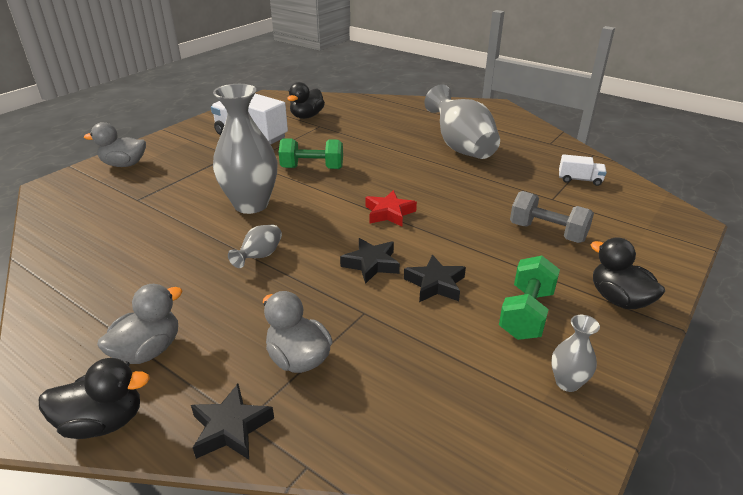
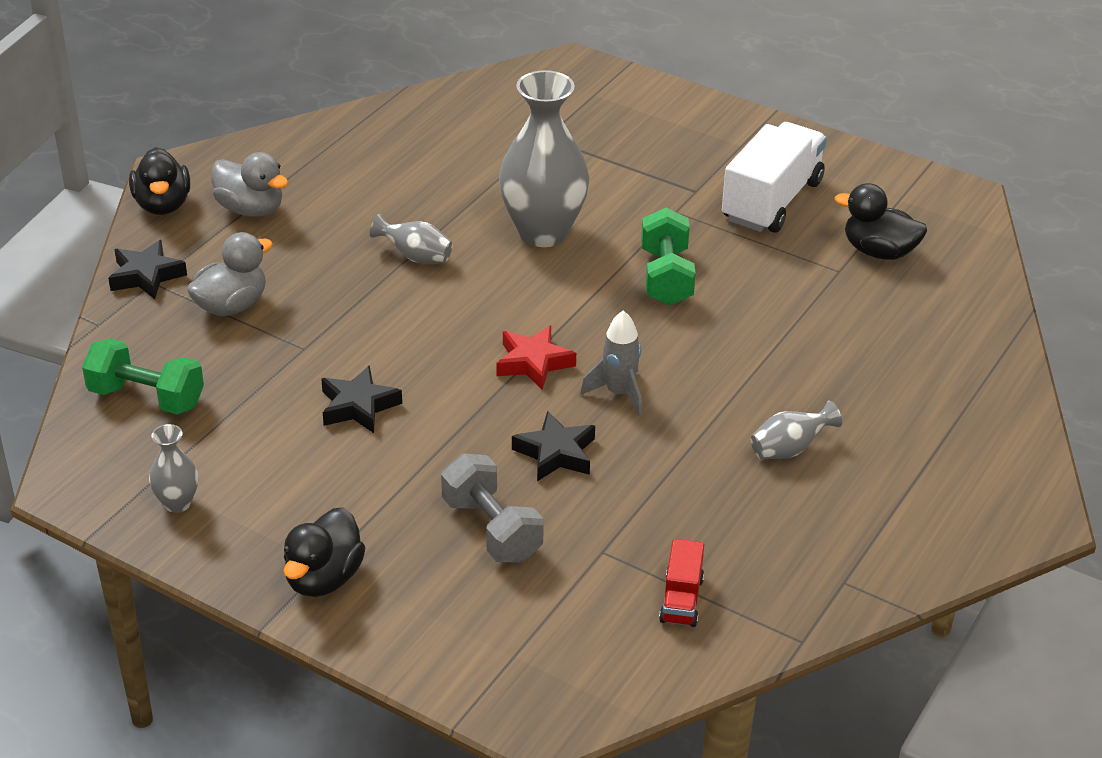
camera: 85 degrees right, 5 degrees up
(124, 164) = (643, 104): grey duck -> none
(371, 264) = (401, 350): black star -> black star (555, 453)
(418, 187) = (619, 393): none -> grey rocket
(461, 147) = (789, 449): grey vase -> grey vase, size x0.46
(526, 313) = (297, 484): green dumbbell -> green dumbbell (146, 398)
(547, 232) = (492, 529): grey dumbbell -> grey dumbbell turned 60 degrees counterclockwise
(579, 180) = (681, 600): white truck -> red truck
(618, 299) = (323, 578): black duck -> black duck turned 150 degrees clockwise

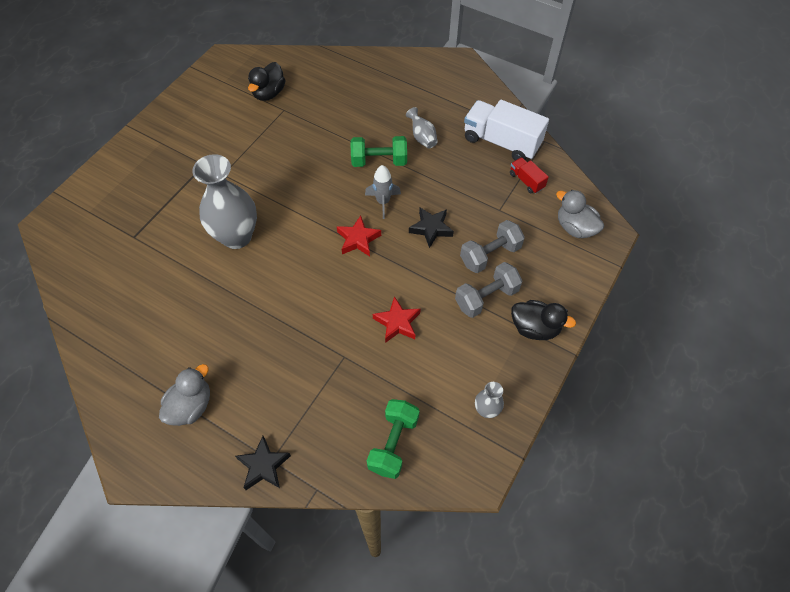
camera: 90 degrees left, 20 degrees up
(163, 205) = (177, 468): black duck -> none
(231, 306) = (300, 404): grey duck -> grey duck (575, 228)
(358, 406) = (397, 322): black star -> red star
(396, 518) = (486, 297): none -> grey dumbbell
(415, 257) = (255, 302): grey vase -> none
(666, 277) = (284, 180): green dumbbell -> green dumbbell (379, 161)
(681, 600) = (526, 181): red truck -> red truck turned 135 degrees counterclockwise
(772, 201) = (218, 132): white truck -> white truck (501, 142)

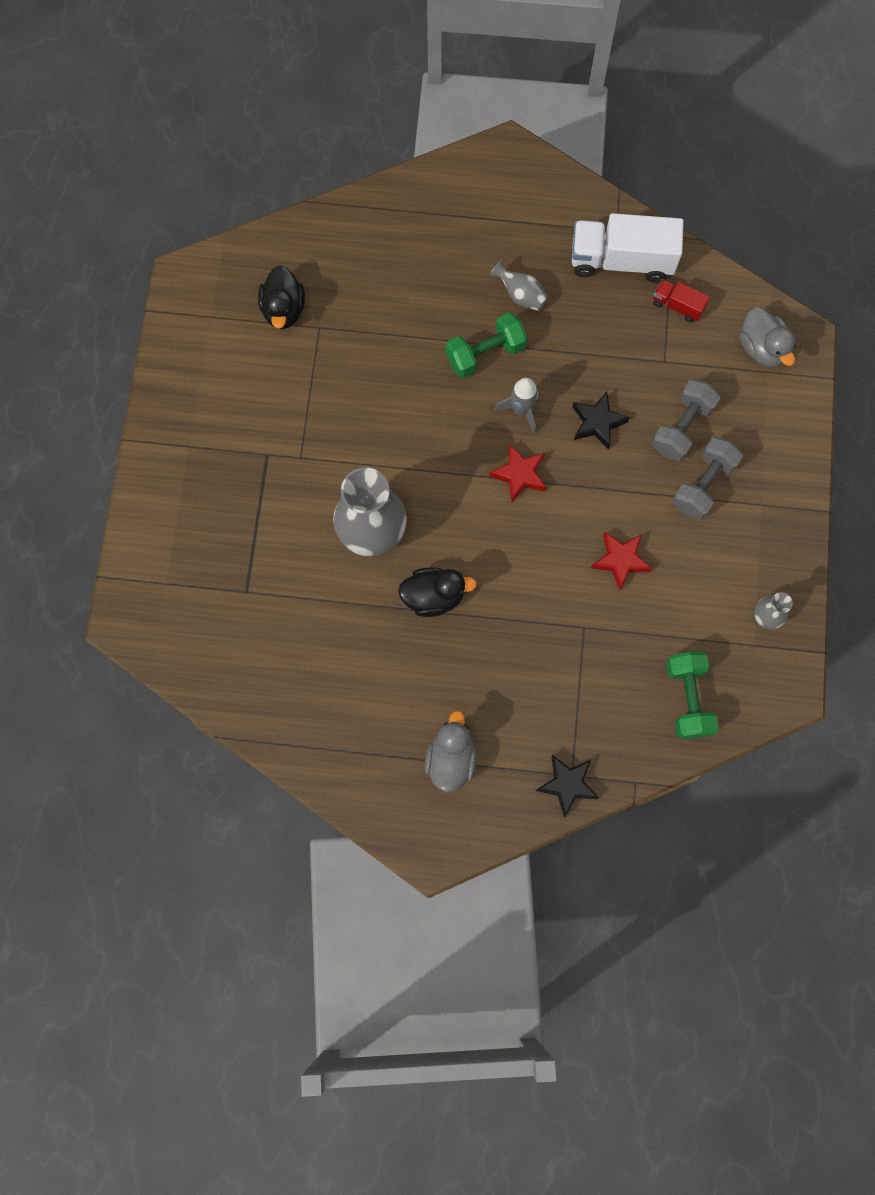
camera: 25 degrees left, 15 degrees up
(535, 328) = (772, 499): black duck -> black duck (433, 596)
(575, 228) = (762, 348): grey duck -> grey duck turned 135 degrees counterclockwise

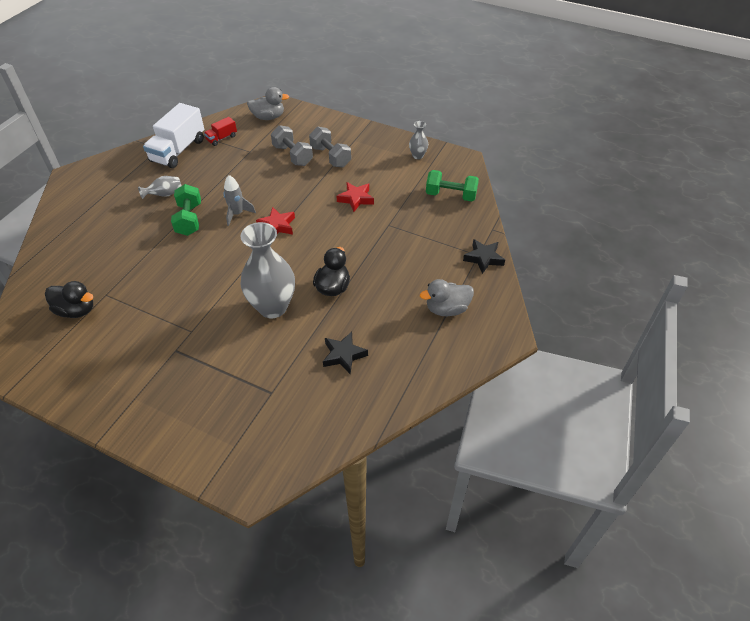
camera: 70 degrees left, 25 degrees down
(451, 759) = (446, 309): grey duck -> grey duck turned 45 degrees counterclockwise
(597, 423) = (267, 185): black star -> black star (343, 355)

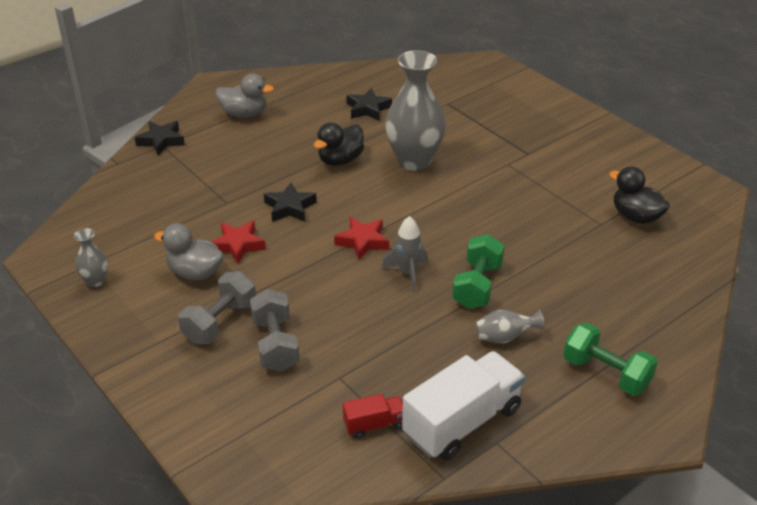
camera: 155 degrees left, 10 degrees down
(268, 117) = (265, 448): grey duck -> grey duck (195, 273)
(330, 157) = (220, 322): grey dumbbell -> grey dumbbell turned 45 degrees clockwise
(342, 234) = (289, 207): none -> black star
(450, 195) = (117, 213): green dumbbell -> green dumbbell (606, 373)

